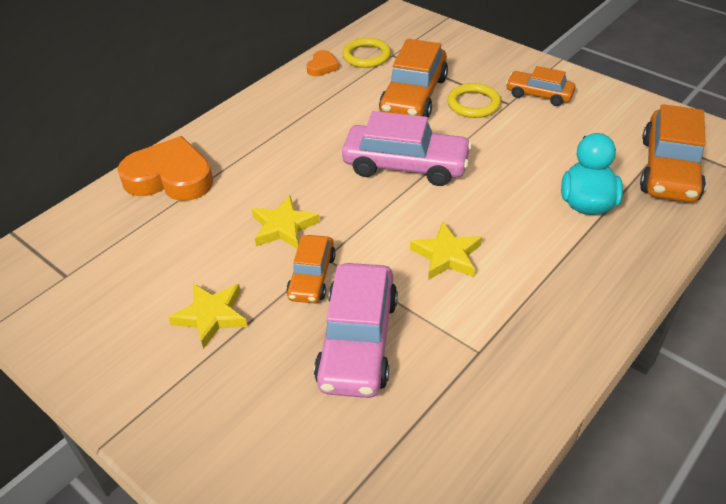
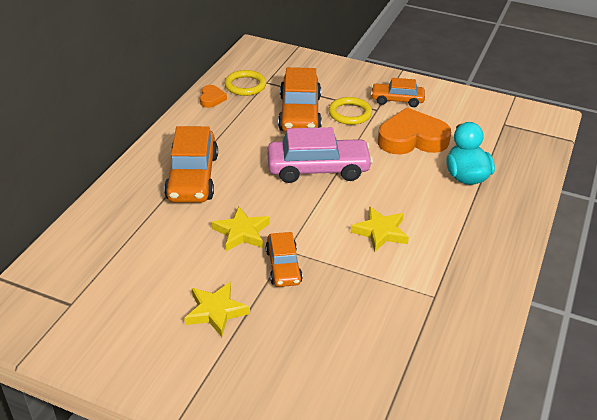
camera: 20 degrees left, 5 degrees down
(170, 177) = (123, 208): orange heart -> orange heart (412, 139)
(358, 341) = (342, 307): pink car -> none
(669, 169) = (513, 143): orange car -> orange car (192, 177)

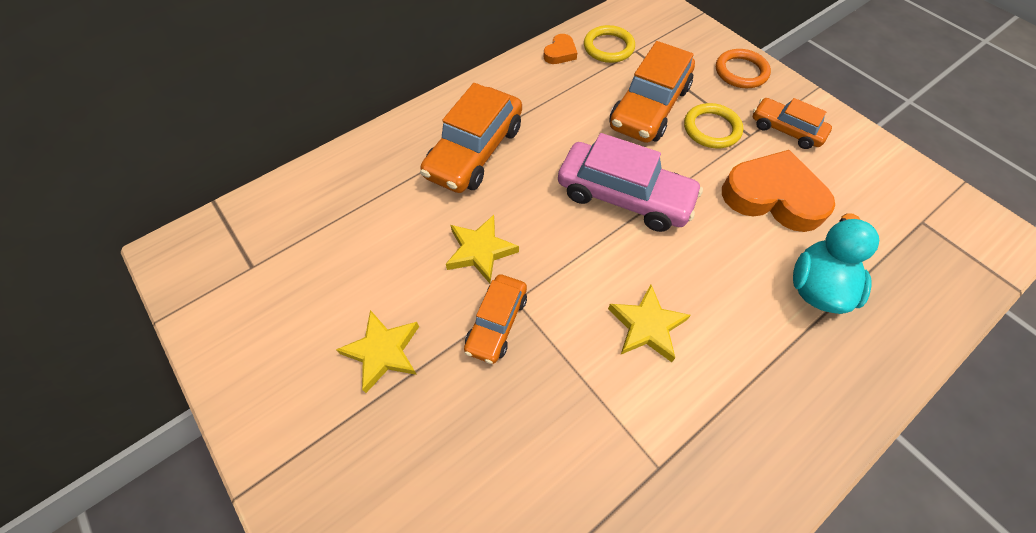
camera: 30 degrees right, 20 degrees up
(347, 75) = (741, 72): none -> orange ring

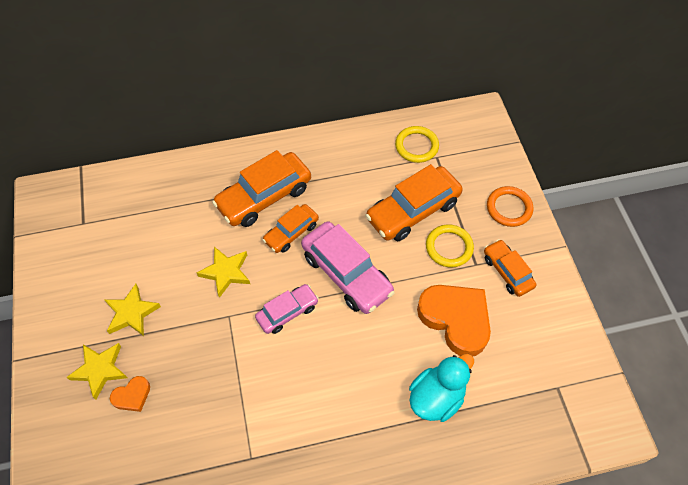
camera: 25 degrees right, 0 degrees up
(496, 323) = (208, 325): orange car -> orange car (291, 232)
(560, 53) = (375, 137): orange heart -> orange heart (132, 396)
(585, 265) = (287, 312): none -> pink car
(646, 326) = (301, 370): yellow star -> yellow star (100, 370)

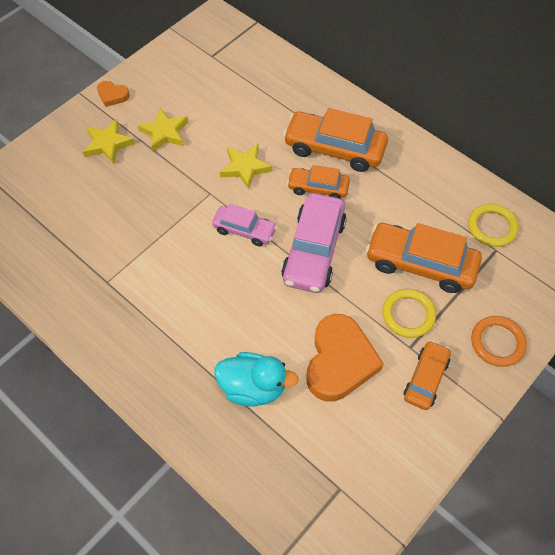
camera: 55 degrees right, 0 degrees up
(132, 396) = (102, 176): orange heart -> orange heart (112, 95)

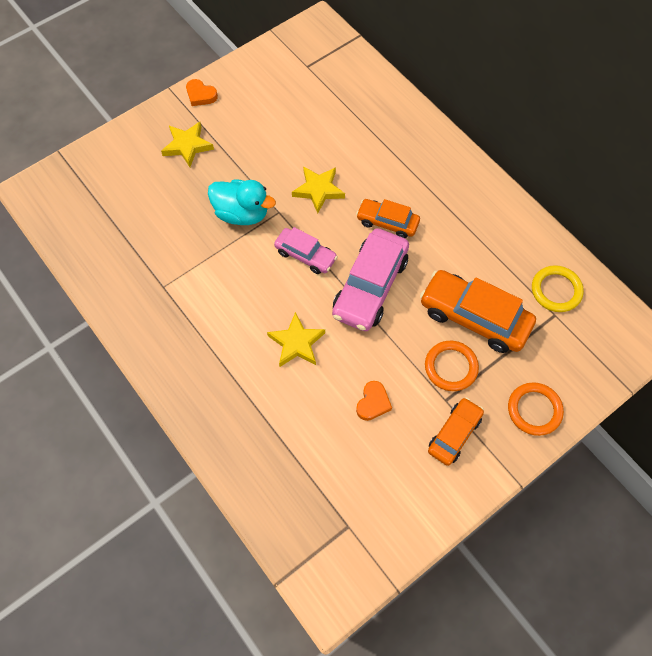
camera: 10 degrees right, 5 degrees up
(164, 132) = (245, 141): yellow star -> yellow star (296, 343)
(253, 387) = (284, 414): turquoise duck -> turquoise duck (242, 213)
(334, 148) = (412, 183): orange car -> none
(339, 361) = (373, 403): orange heart -> orange heart, size x0.47
(408, 314) = (451, 367): yellow ring -> orange ring

